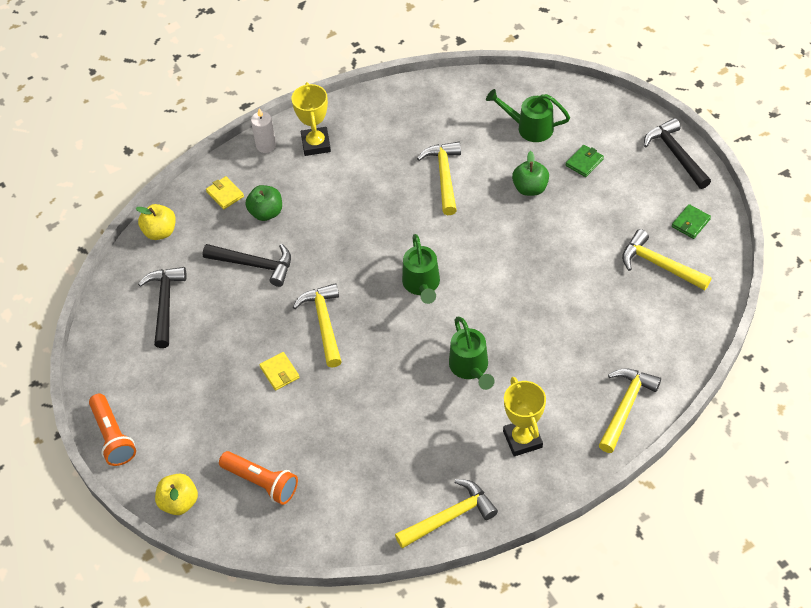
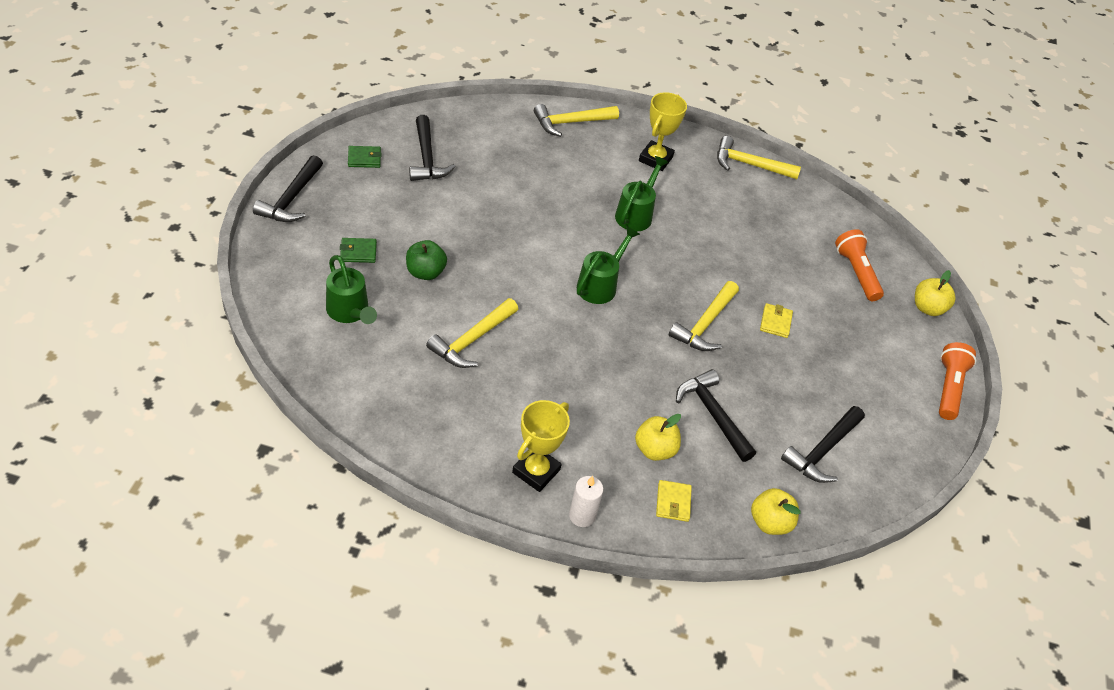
camera: 145 degrees left, 5 degrees down
(266, 212) = (654, 449): green apple -> yellow apple
(659, 265) = (427, 158): yellow hammer -> black hammer

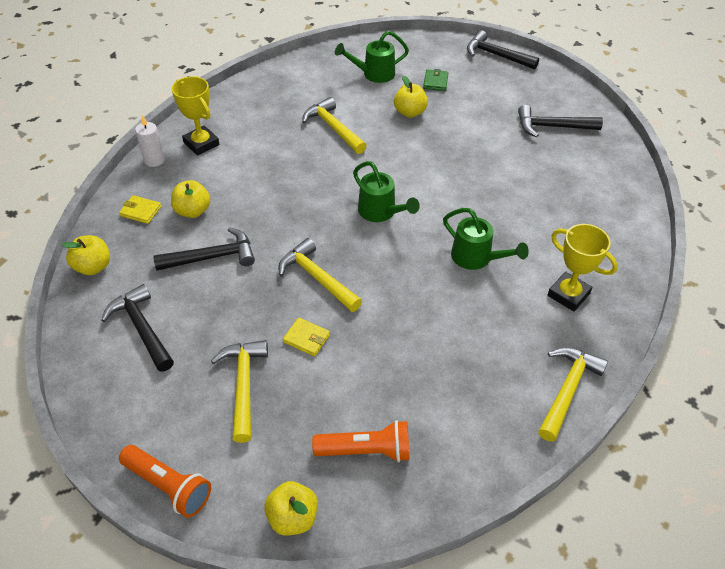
camera: 110 degrees right, 0 degrees up
(364, 159) = (547, 93): green wallet -> none
(425, 272) = (409, 112): green apple -> yellow apple
(571, 123) = (622, 233): yellow hammer -> yellow hammer (243, 385)

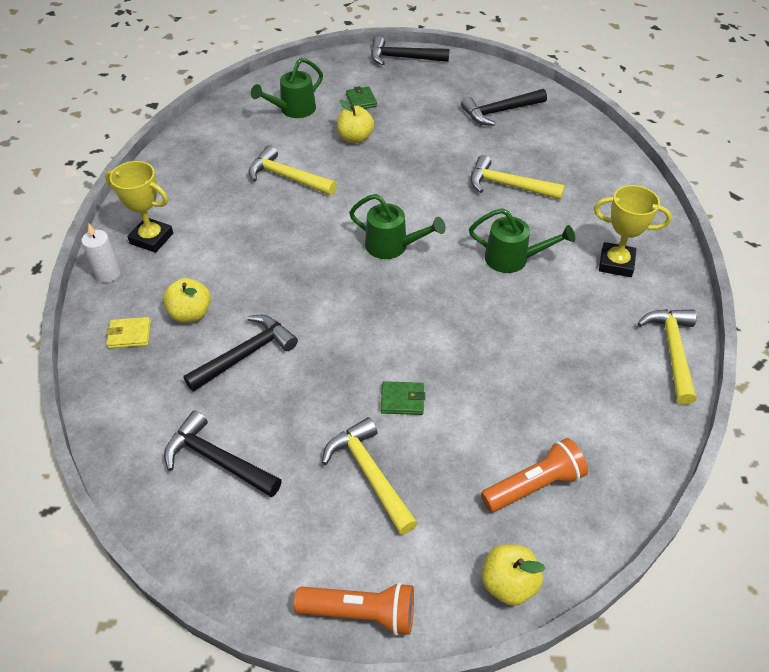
camera: 25 degrees left, 0 degrees up
(93, 267) = (113, 415): yellow apple -> none
(306, 338) = (402, 400): yellow wallet -> green wallet
(317, 278) = (372, 335): yellow hammer -> yellow hammer (508, 185)

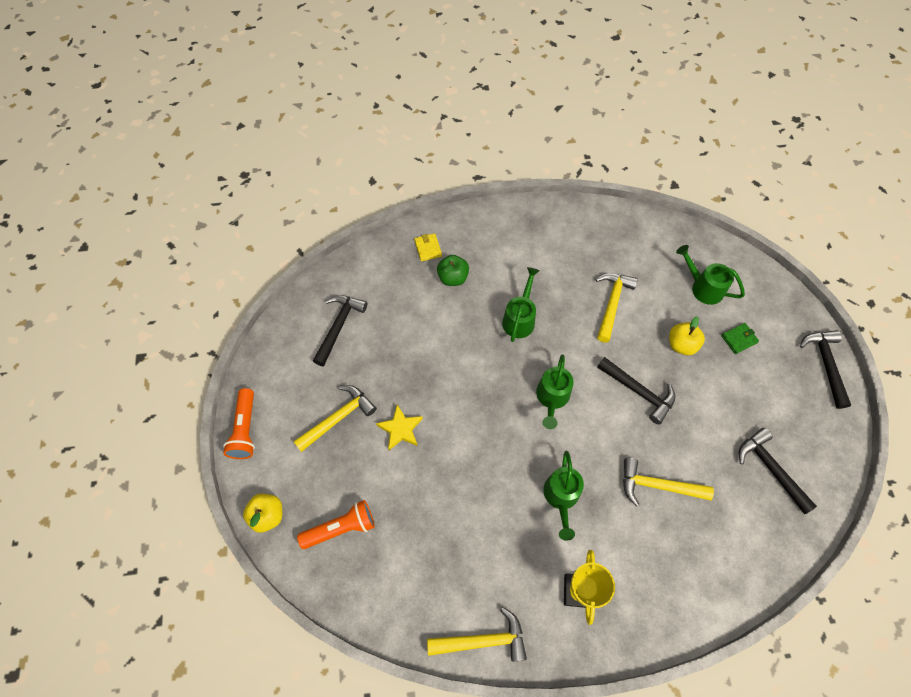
camera: 80 degrees right, 15 degrees up
(108, 274) = (478, 218): white candle -> none
(151, 238) = (518, 232): yellow trophy -> none
(190, 313) = (453, 278): yellow apple -> green apple
(246, 354) = (423, 321): black hammer -> black hammer (639, 392)
(278, 257) = (520, 318): none -> green watering can
(402, 400) = (400, 429): green wallet -> yellow star
(508, 185) = (657, 485): yellow hammer -> yellow hammer turned 90 degrees counterclockwise
(534, 485) = (341, 528): orange flashlight -> orange flashlight turned 75 degrees counterclockwise

